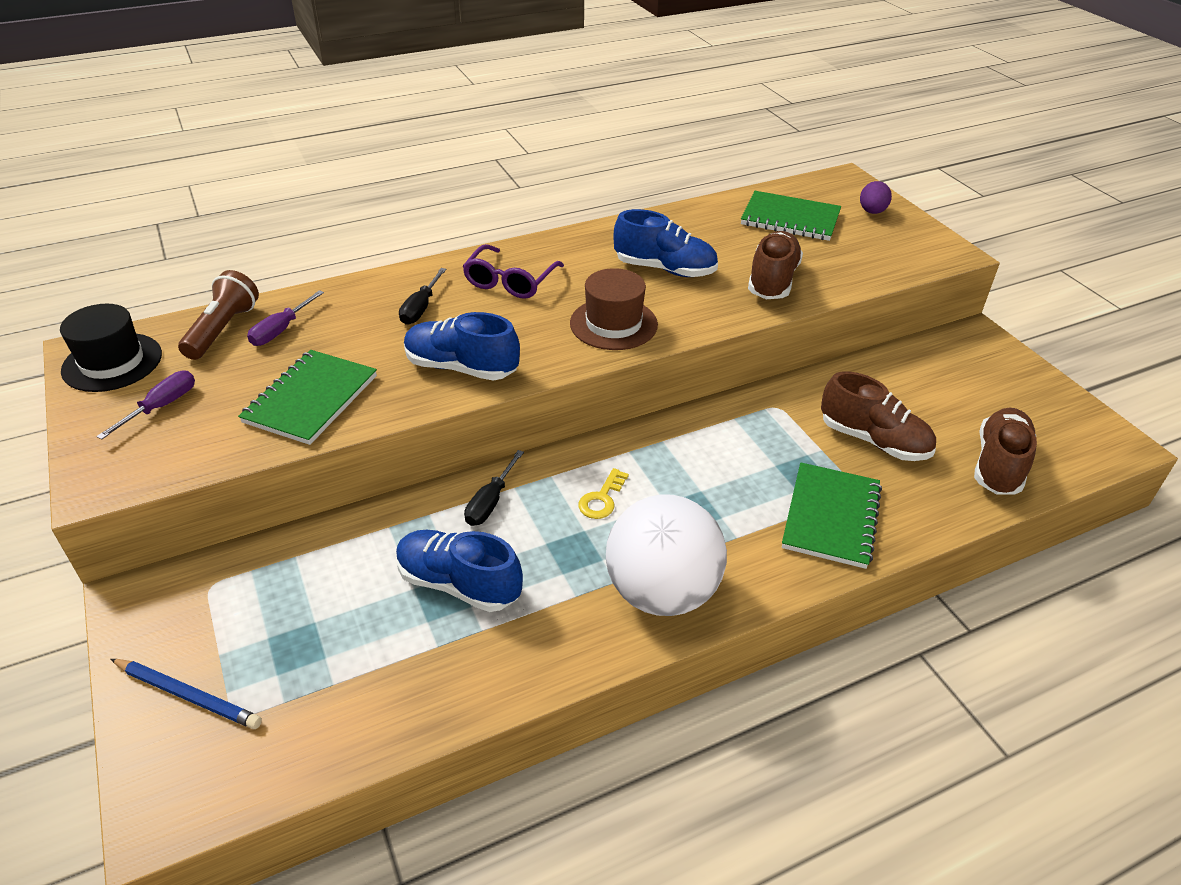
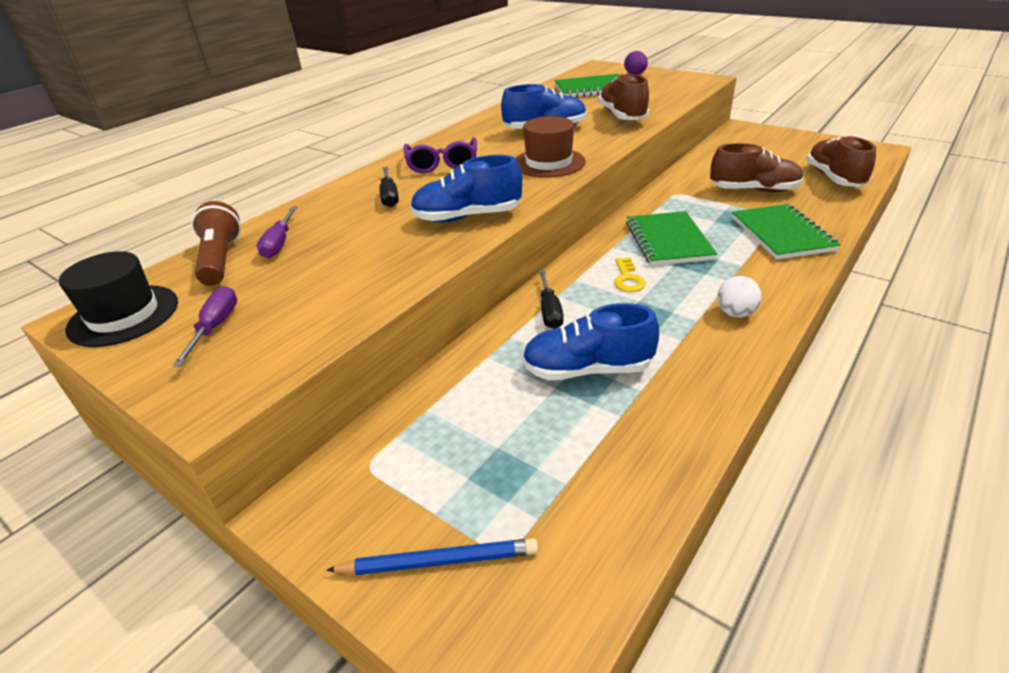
camera: 25 degrees left, 5 degrees down
(311, 399) = (361, 274): green notebook -> green notebook (668, 241)
(661, 592) = (735, 313): white ball -> white ball, size x0.41

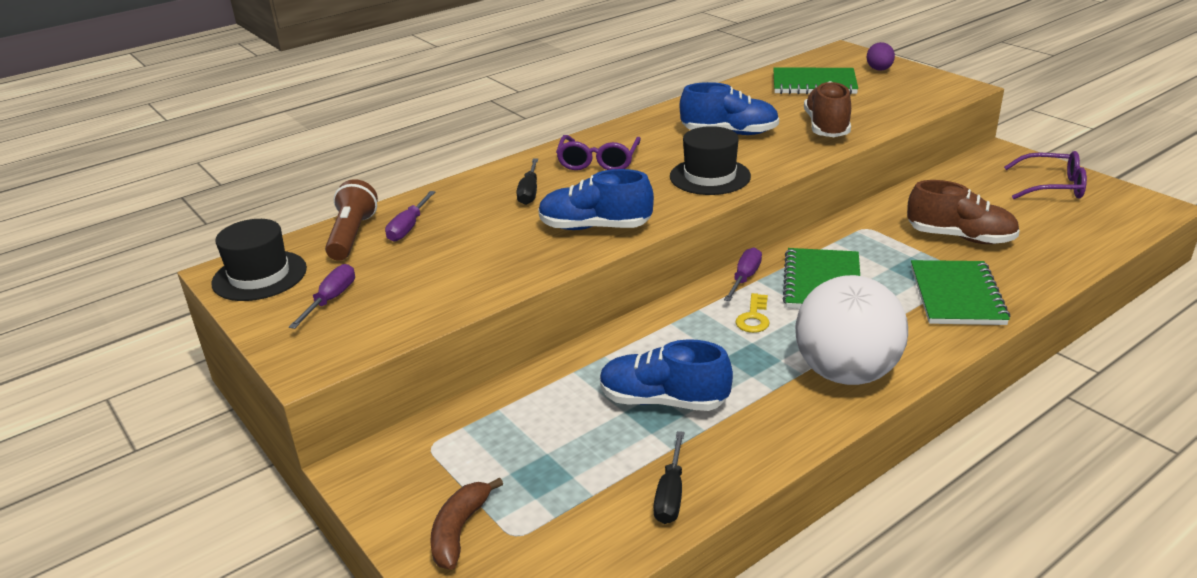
camera: 15 degrees right, 5 degrees down
(438, 561) = (459, 530): blue pencil -> brown banana
(549, 163) = (710, 176): brown hat -> black hat
(549, 311) = (655, 337): black screwdriver -> black screwdriver (670, 494)
(601, 247) = (744, 278): none -> purple screwdriver
(735, 313) = (846, 373): white ball -> white ball, size x2.43
(794, 146) = (1052, 186): none -> purple glasses
(834, 178) = (1071, 236): brown shoe -> none

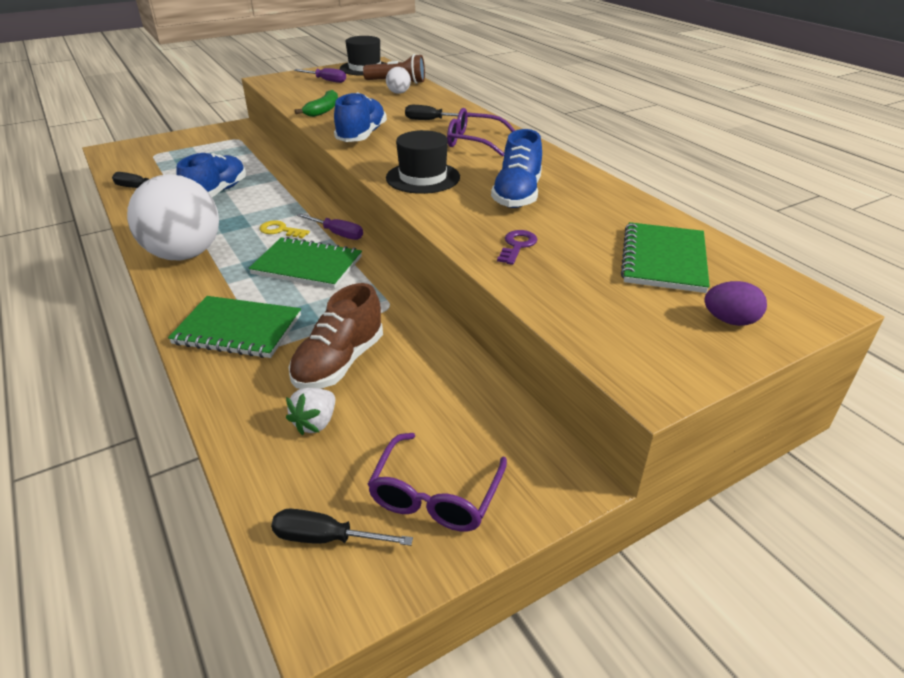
camera: 95 degrees right, 5 degrees up
(408, 227) = (398, 93): purple screwdriver -> white ball
(459, 530) = (171, 144): brown banana -> none
(494, 273) = (323, 110): none -> green banana
(826, 127) = (517, 246): brown shoe -> purple key
(1033, 234) = (315, 423): none -> white strawberry
(1118, 213) = (326, 538): none -> black screwdriver

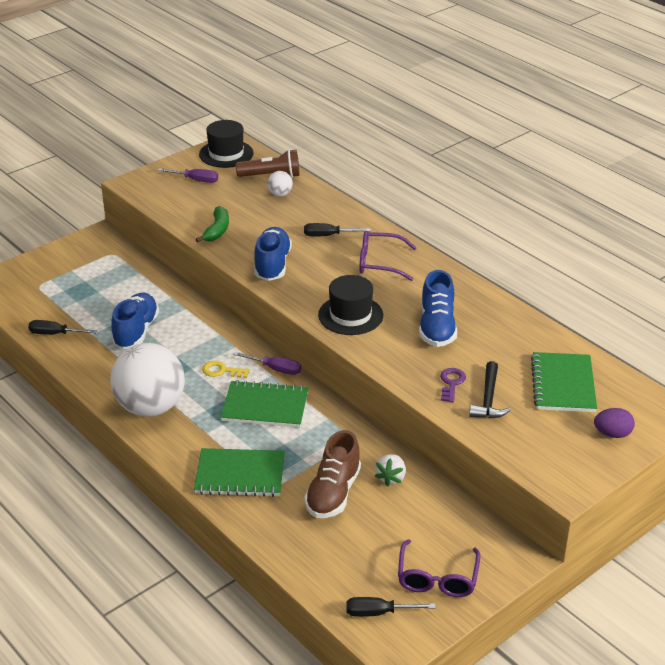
camera: 10 degrees left, 0 degrees up
(315, 423) = (337, 541): white strawberry -> white strawberry (391, 478)
(560, 266) = (488, 399): none -> black hammer

